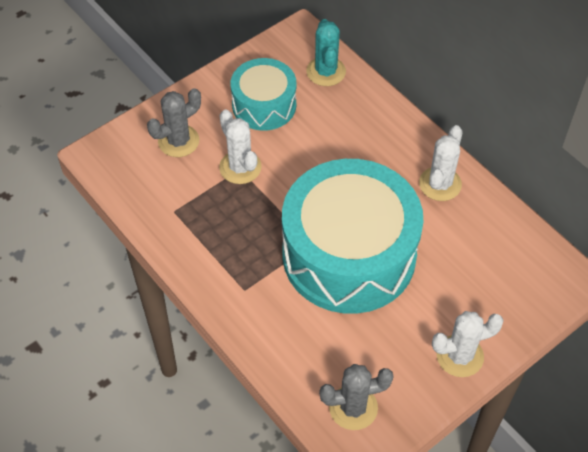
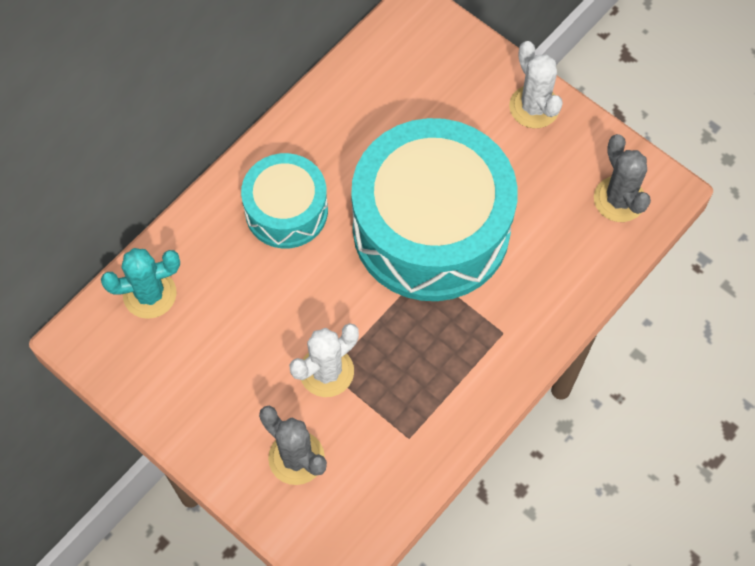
camera: 100 degrees left, 10 degrees up
(264, 105) = (218, 361): turquoise drum -> turquoise drum (286, 210)
(440, 184) = (312, 144): white cactus -> none

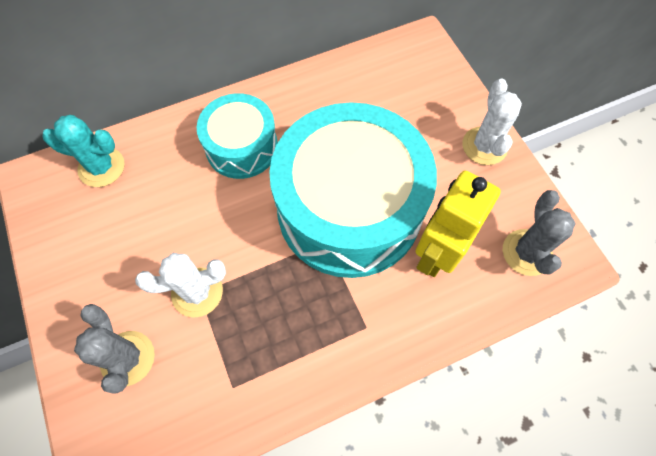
camera: 25 degrees right, 0 degrees up
(536, 235) = (437, 253): none -> yellow robot

